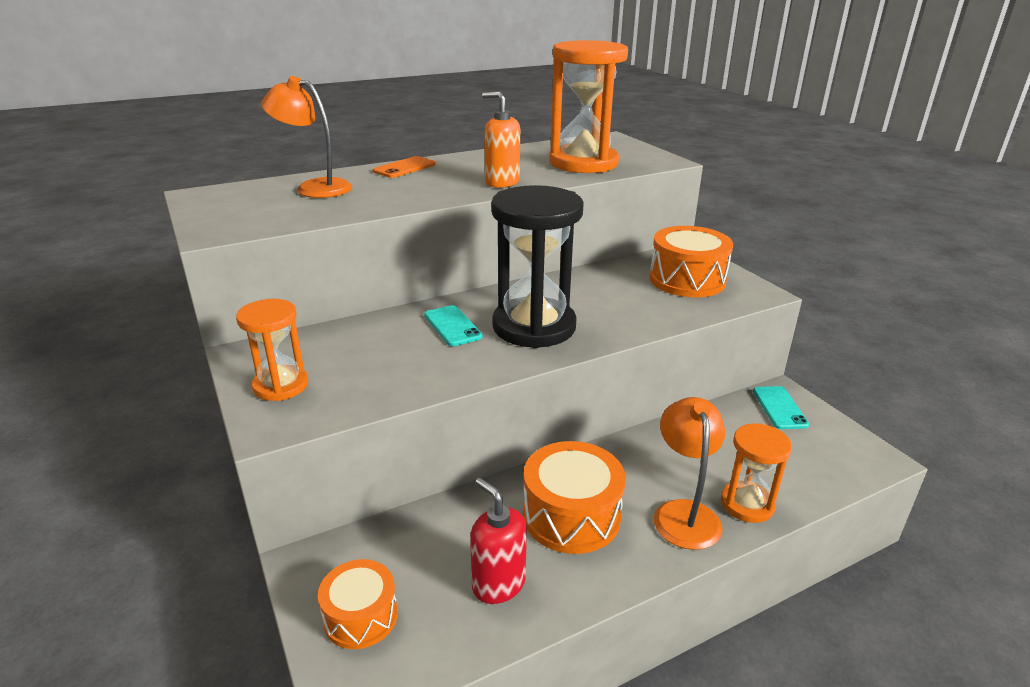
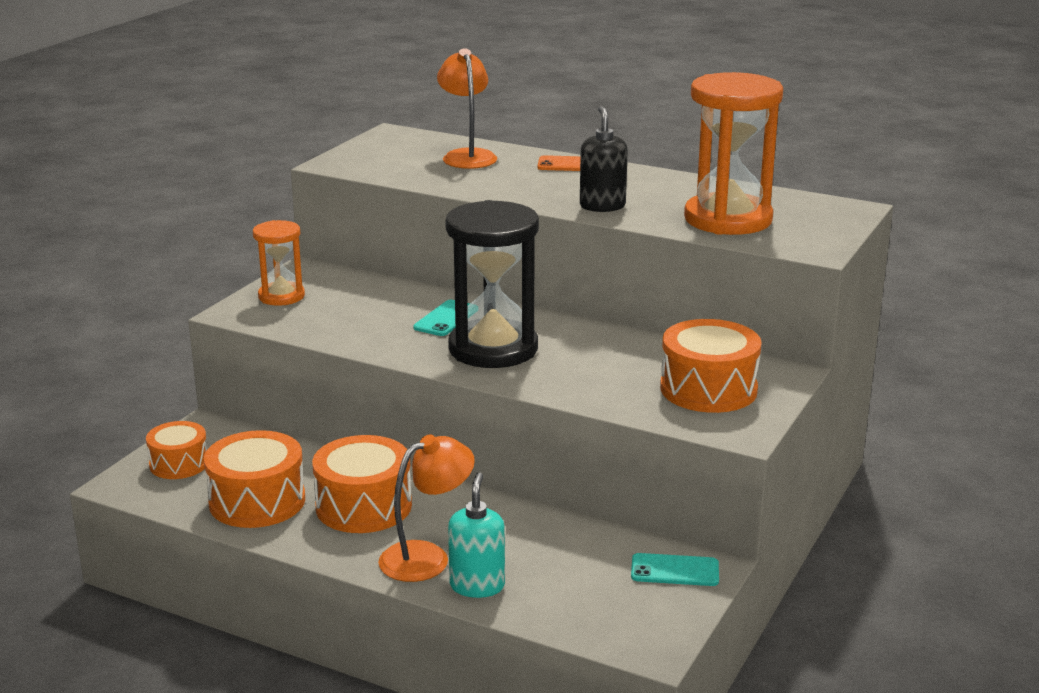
camera: 55 degrees right, 5 degrees down
(498, 584) = (257, 501): red soap dispenser -> orange drum
(502, 182) = (602, 206): orange soap dispenser -> black soap dispenser
(747, 504) = (477, 586): orange hourglass -> turquoise soap dispenser
(779, 408) = (675, 570): turquoise phone -> turquoise phone turned 45 degrees clockwise

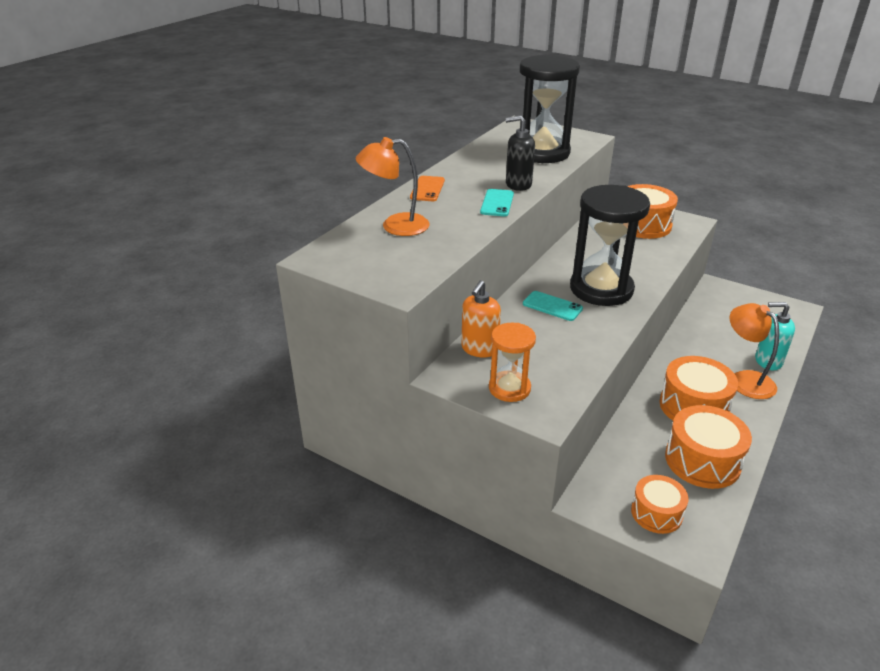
camera: 85 degrees left, 10 degrees up
(353, 282) = (479, 349): none -> orange soap dispenser
(675, 570) = (724, 296): turquoise phone -> turquoise phone (497, 203)
(728, 219) = (542, 153): orange hourglass -> black hourglass

